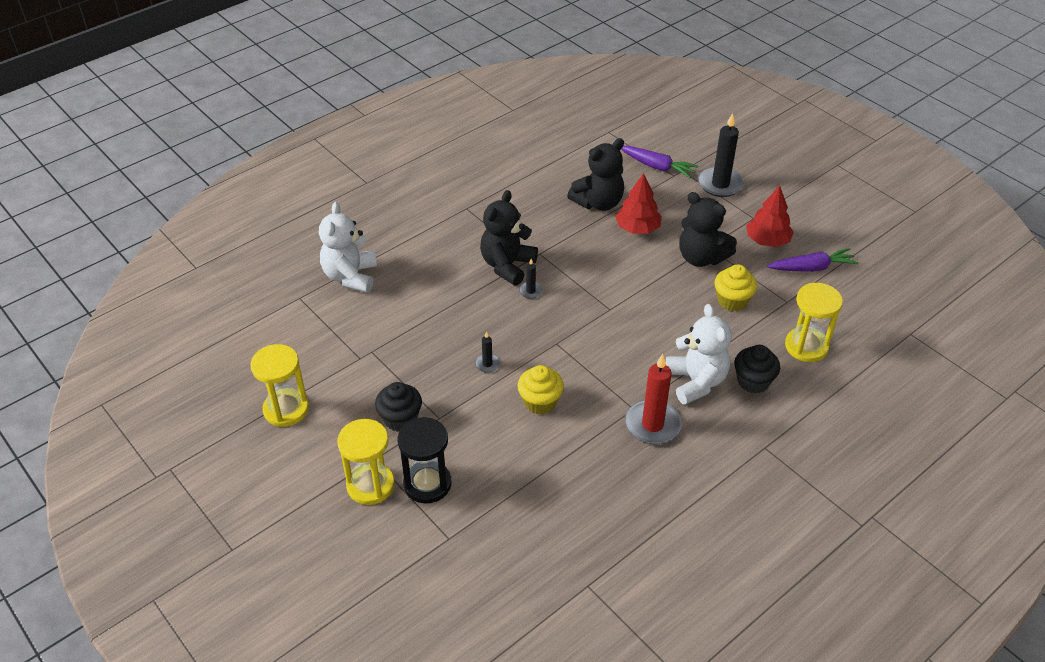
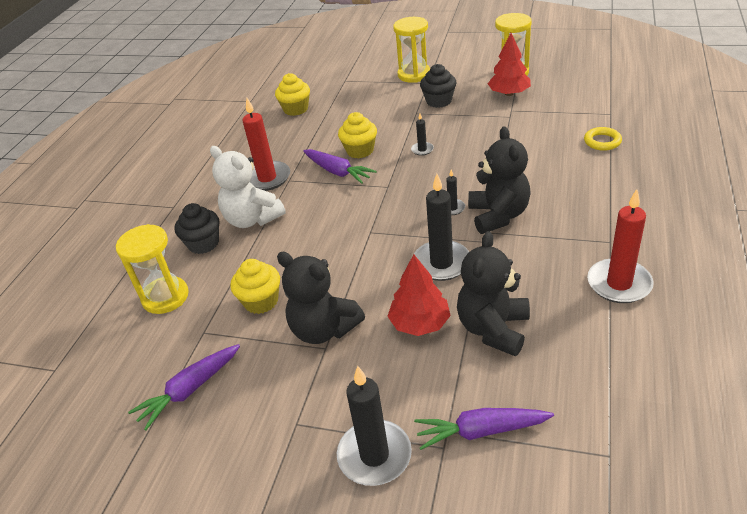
camera: 150 degrees right, 5 degrees down
(350, 276) = (602, 141): white teddy bear -> yellow ring
(427, 484) = (383, 89): black hourglass -> none
(499, 185) = (619, 284): none -> red candle
(547, 521) = (296, 109): none -> yellow cupcake
(582, 388) = (337, 172): none -> purple carrot
(585, 256) = (441, 263): none -> black candle
(701, 257) = (323, 329): black teddy bear -> black teddy bear turned 150 degrees counterclockwise
(767, 240) = (260, 397): red tree -> red tree (509, 93)

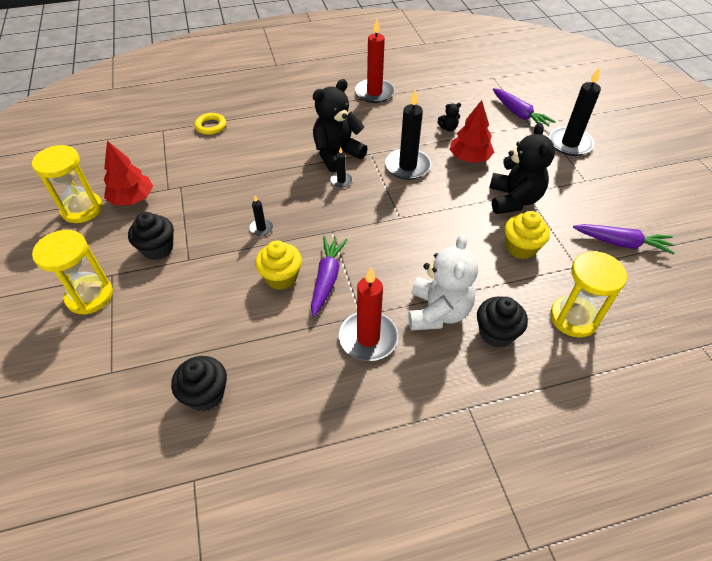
camera: 125 degrees left, 10 degrees up
(296, 109) = (205, 394): yellow cupcake -> black cupcake
(493, 329) = (448, 128): black teddy bear -> black teddy bear, size x0.43

